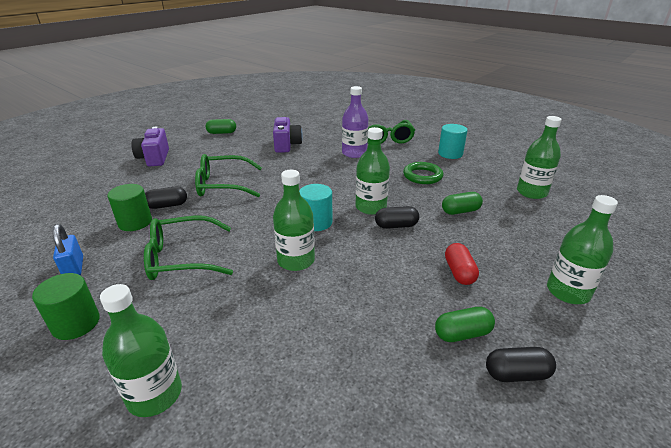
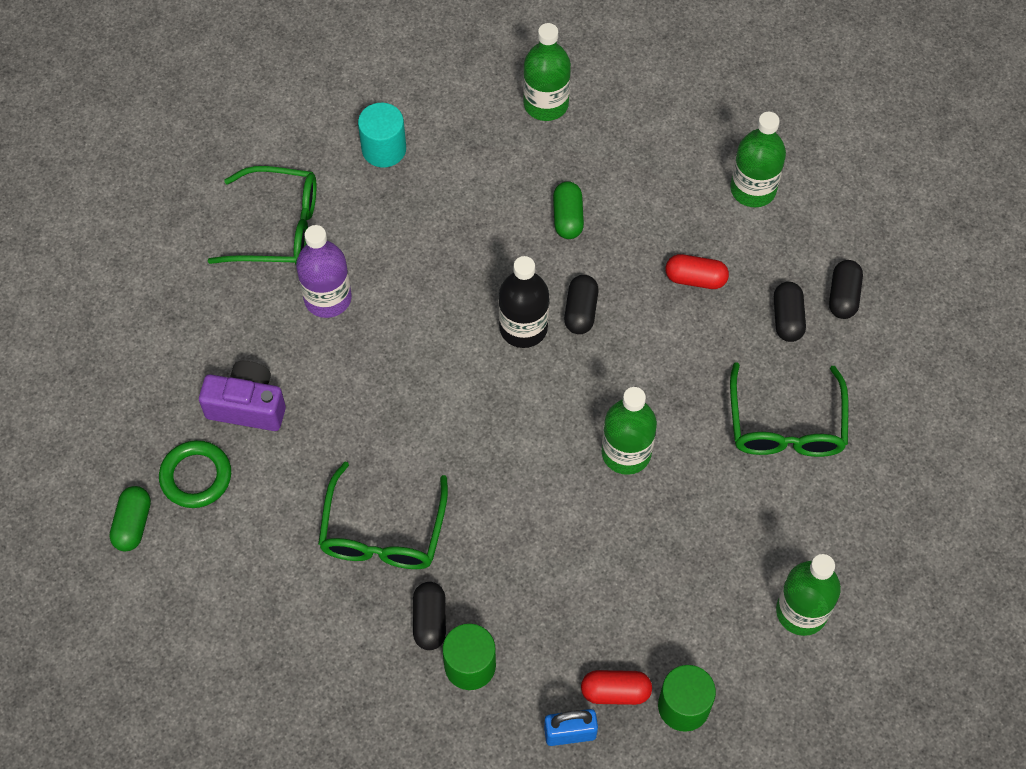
camera: 75 degrees left, 30 degrees up
(100, 284) = (615, 691): none -> red capsule
(154, 158) = (225, 656): purple camera -> none
(182, 257) = (583, 593): green glasses -> green glasses (786, 425)
(316, 222) = (543, 410): turquoise cylinder -> none
(370, 207) = (523, 328): green bottle -> black bottle
(422, 176) = (450, 223): green ring -> green ring (196, 476)
(462, 333) = (787, 318): green capsule -> black capsule

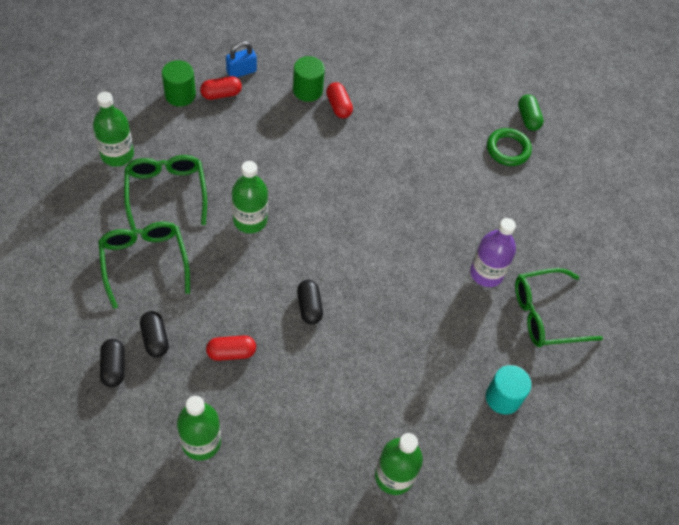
camera: 155 degrees right, 5 degrees down
(247, 406) = (500, 194): purple camera -> none
(383, 532) = (385, 144): green glasses -> green glasses (166, 192)
(429, 621) = (338, 106): black capsule -> red capsule
(523, 328) = (345, 285): black bottle -> none
(567, 217) = (342, 377): green capsule -> none

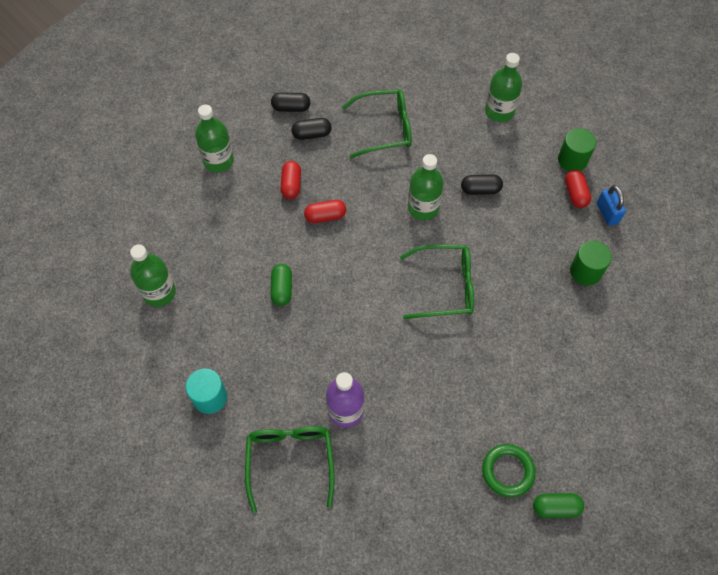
camera: 105 degrees right, 5 degrees up
(166, 192) = (456, 146): green glasses -> green glasses (445, 287)
(309, 307) = (327, 246): black capsule -> black capsule (480, 190)
(338, 106) = (564, 299): red capsule -> red capsule (325, 216)
(367, 345) = (282, 289): none -> green capsule

